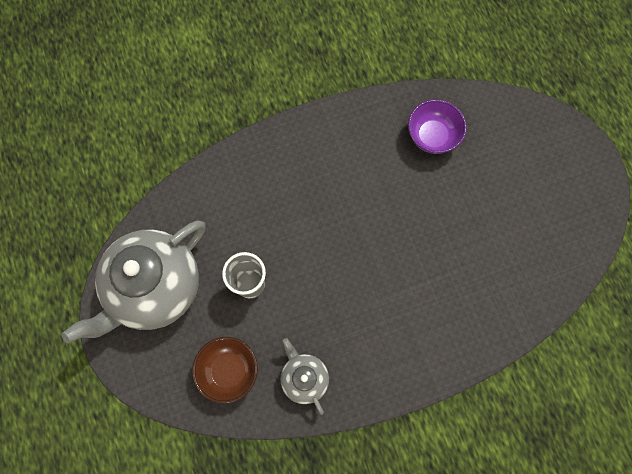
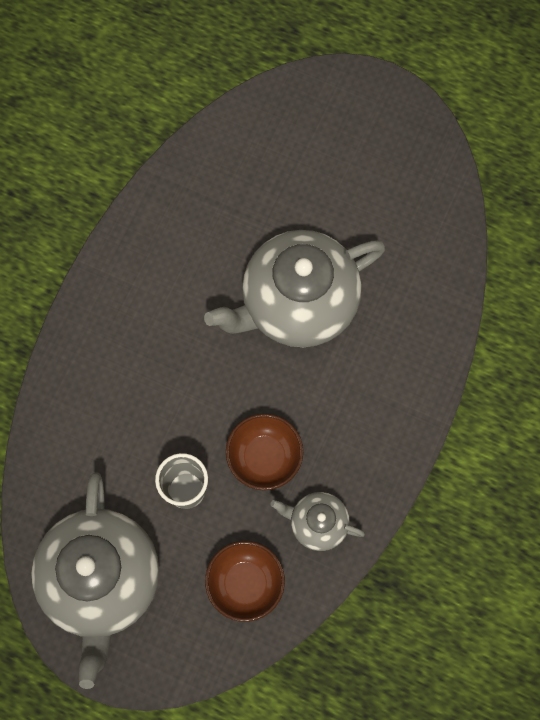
camera: 45 degrees left, 0 degrees up
(312, 308) = (264, 457): none -> brown bowl
(420, 238) = (297, 303): none -> grey teapot
(432, 136) = (217, 198): purple bowl -> none

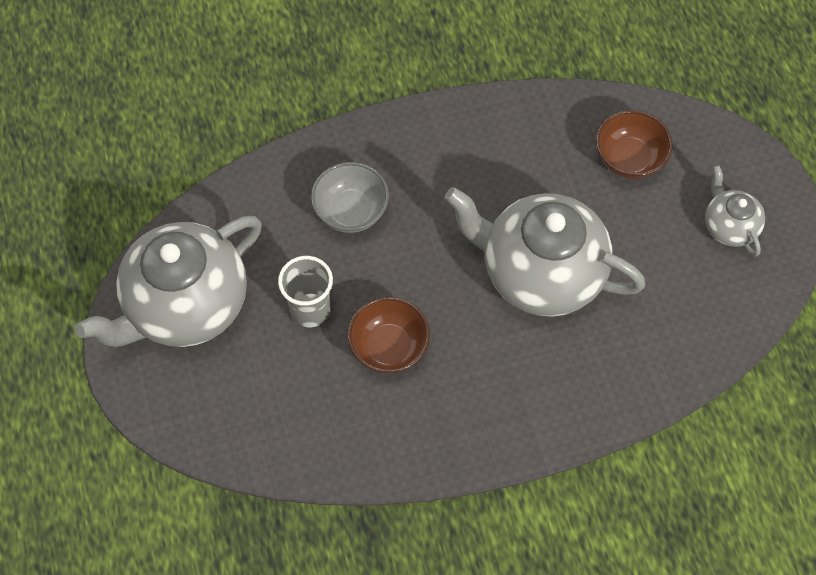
camera: 50 degrees right, 10 degrees down
(130, 395) = (351, 211): none -> grey bowl
(245, 583) = (272, 413): brown bowl -> brown bowl (628, 159)
(317, 523) = (370, 431): grey teapot -> grey teapot (729, 226)

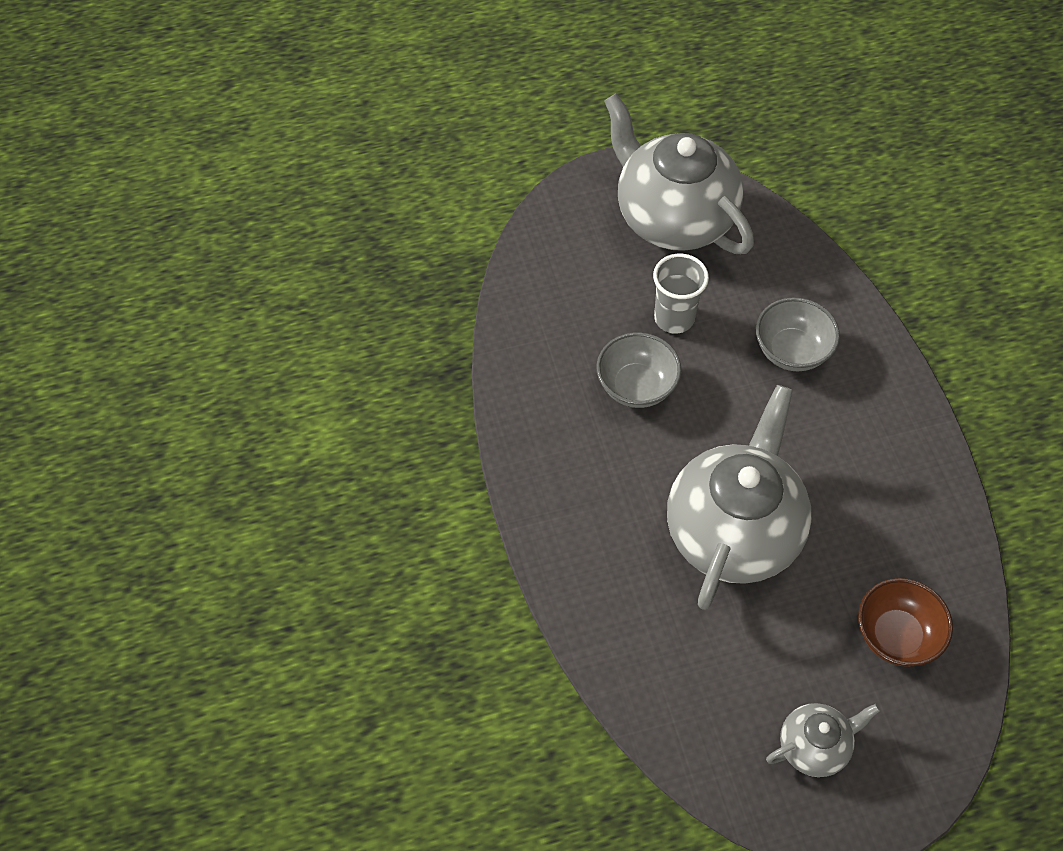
camera: 90 degrees right, 5 degrees down
(389, 347) = (636, 386): brown bowl -> grey bowl

